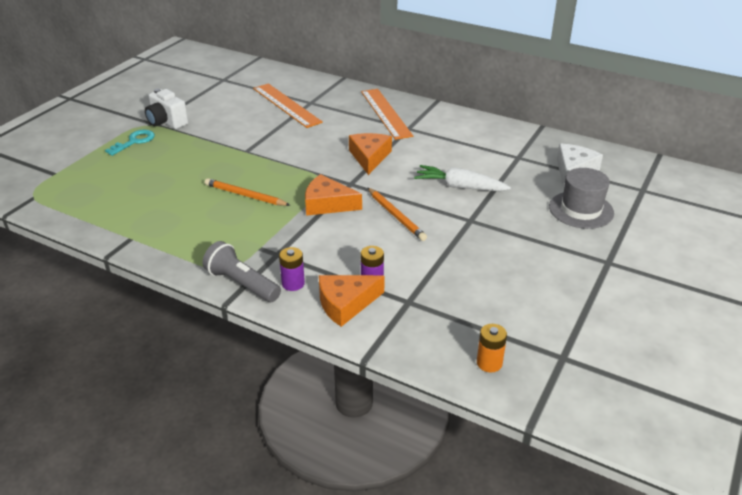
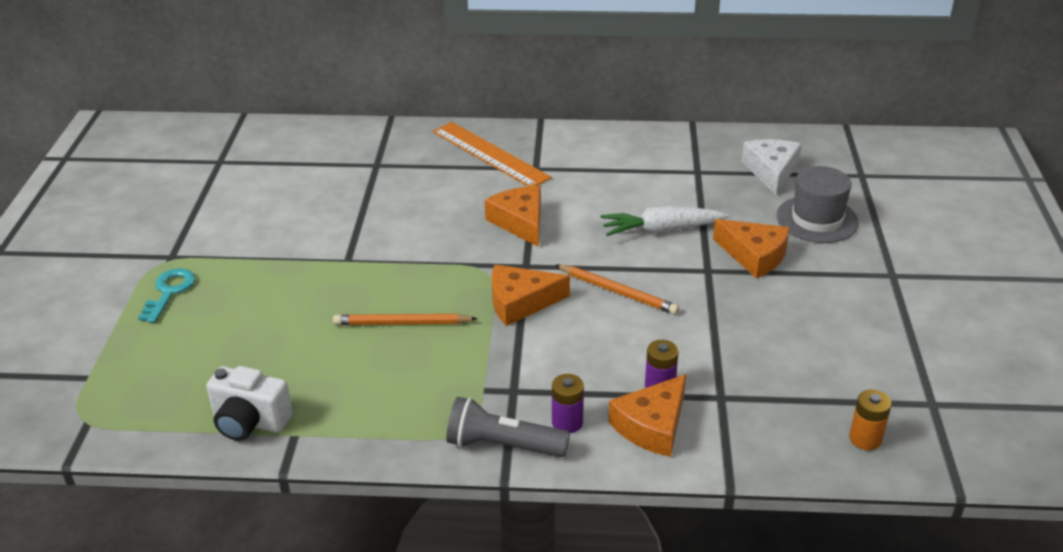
camera: 25 degrees left, 0 degrees up
(167, 122) = (192, 248): white camera -> white camera (250, 422)
(286, 105) = (346, 177): orange ruler -> none
(512, 220) = (754, 255): none -> orange cheese

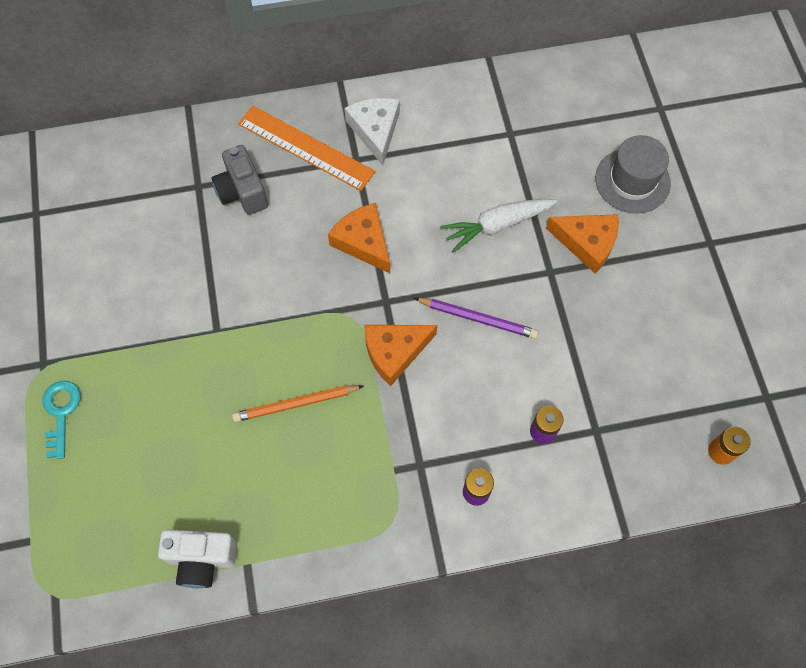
camera: 15 degrees left, 30 degrees up
(416, 174) = (242, 192): none -> grey camera
(502, 445) = (429, 532): grey flashlight -> none
(617, 292) = (478, 319): orange pencil -> purple pencil
(652, 426) = (547, 478): orange cheese -> none
(771, 171) = (578, 119): white cheese -> white cheese (375, 130)

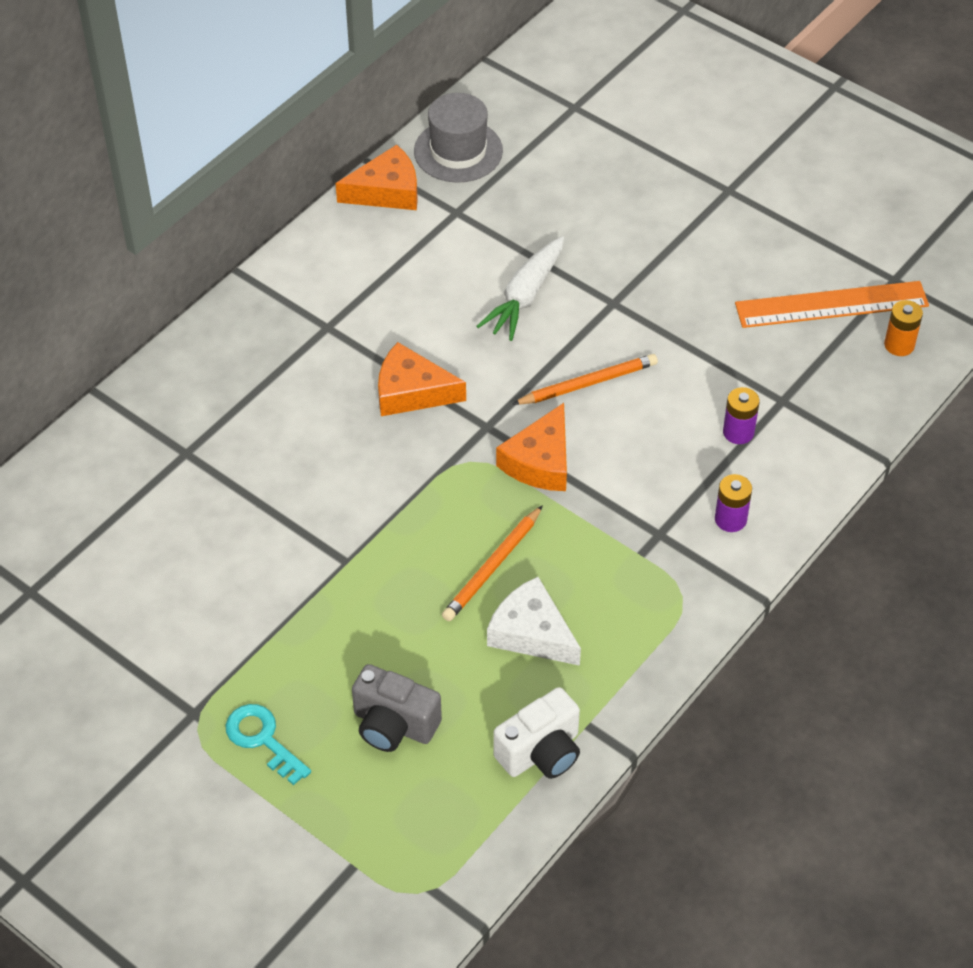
camera: 40 degrees left, 15 degrees down
(242, 192) = (240, 428): grey camera -> grey camera (394, 725)
(305, 148) = (264, 349): orange ruler -> orange ruler (831, 305)
(375, 130) = (320, 290): white cheese -> white cheese (531, 632)
(478, 319) = (588, 383): purple pencil -> orange pencil
(587, 243) = (622, 258): orange cheese -> orange cheese (386, 191)
(632, 181) = (610, 182): grey hat -> grey hat (458, 151)

